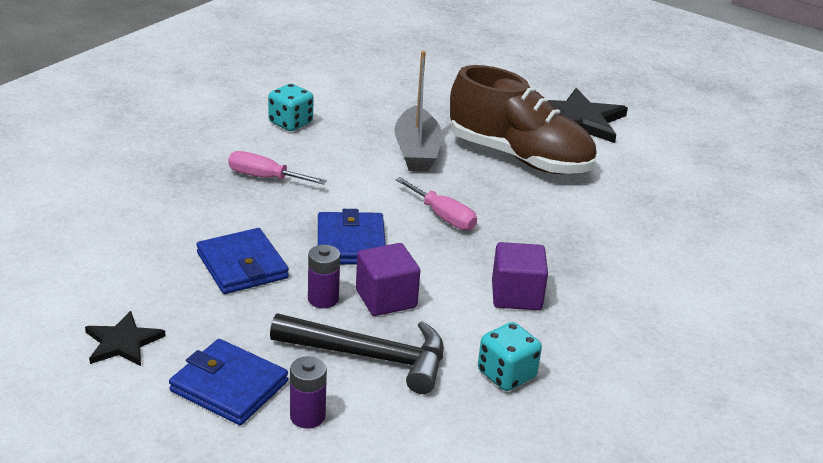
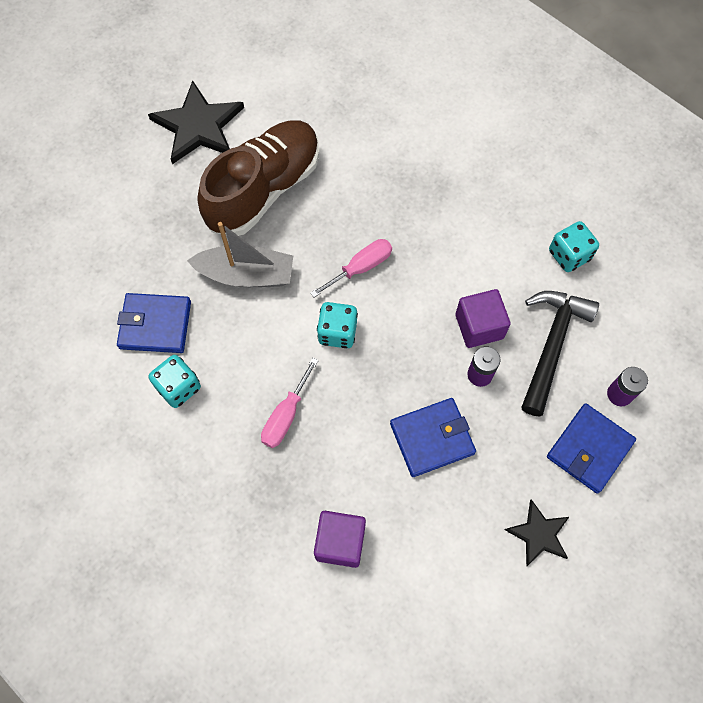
camera: 80 degrees left, 35 degrees up
(350, 243) = (399, 347): blue wallet -> blue wallet (155, 325)
(361, 204) = (337, 332): none -> turquoise dice
(516, 295) = (474, 231): purple cube -> purple cube (340, 542)

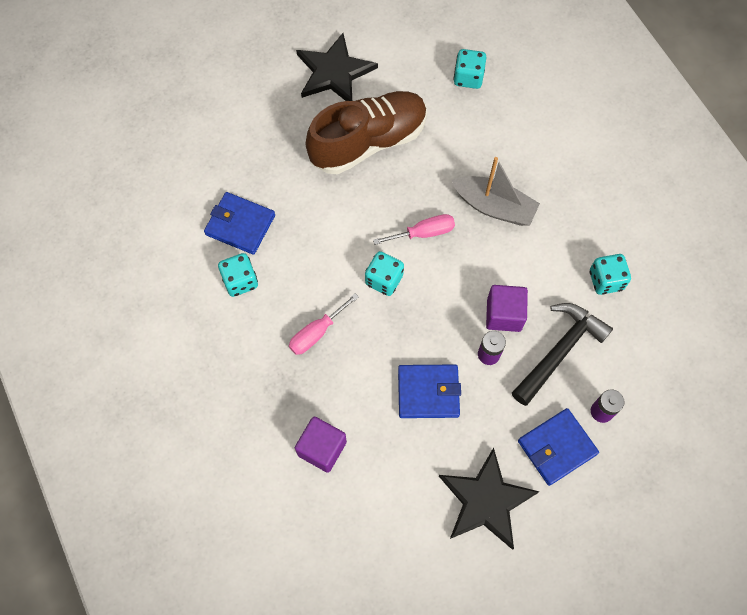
camera: 20 degrees right, 0 degrees up
(246, 275) = (327, 208): grey boat -> grey boat (494, 207)
(345, 89) = (468, 77): none -> turquoise dice
(539, 534) = (486, 500): black star -> black star, size x1.74

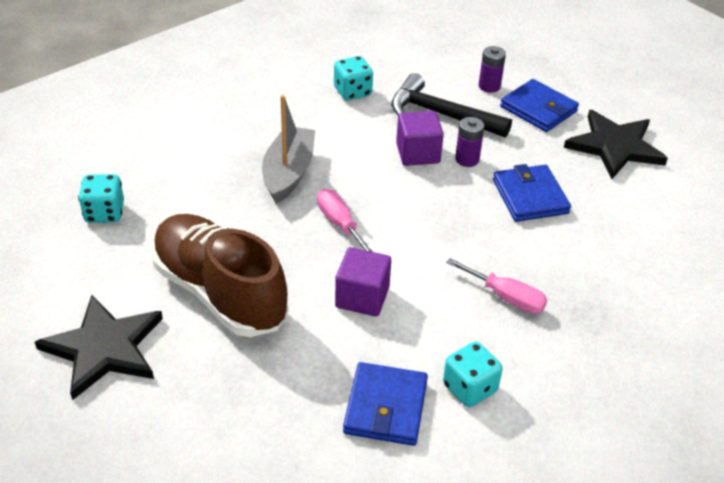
camera: 105 degrees left, 25 degrees down
(322, 448) = (637, 269): purple cube -> purple cube (362, 297)
(384, 280) = (413, 249): turquoise dice -> none

